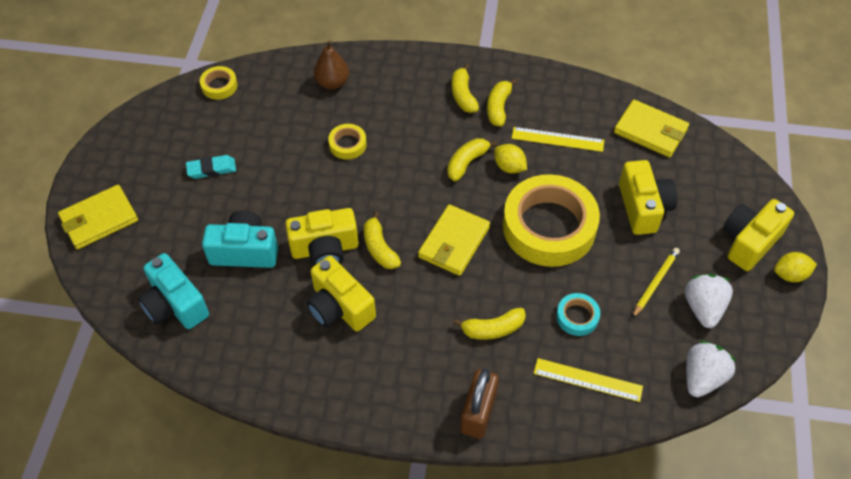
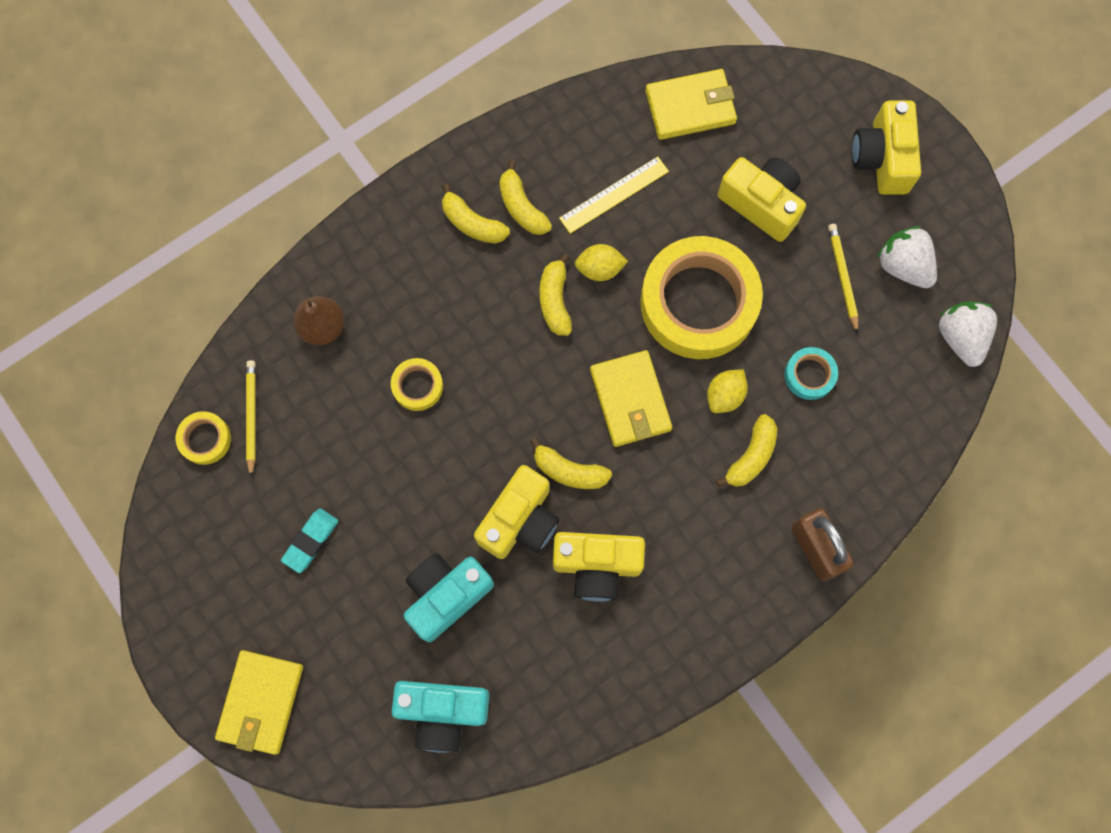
camera: 45 degrees left, 20 degrees up
(252, 93) = (251, 416): none -> yellow pencil
(587, 380) = (874, 429): yellow ruler -> none
(790, 275) = (943, 163): yellow lemon -> yellow lemon (725, 395)

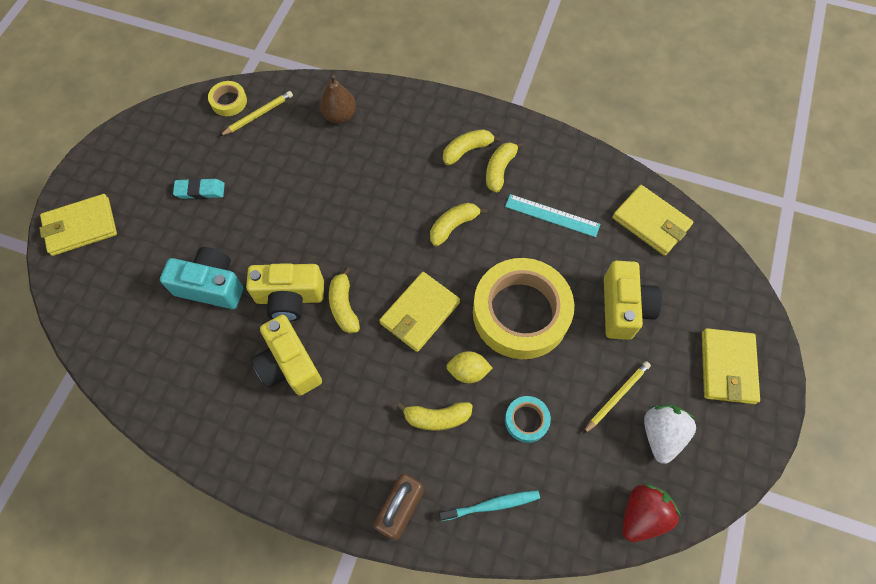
camera: 55 degrees right, 10 degrees down
(417, 386) = (339, 186): yellow tape -> none
(442, 711) = (130, 332): turquoise camera -> none
(472, 223) = (467, 150): yellow banana -> yellow banana turned 60 degrees clockwise
(599, 269) = (495, 238): yellow lemon -> none
(614, 195) = (552, 215): yellow ruler -> turquoise ruler
(866, 462) = (492, 505): none -> turquoise toothbrush
(882, 158) = (727, 367): yellow camera -> yellow wallet
(961, 337) = (642, 515): white strawberry -> red strawberry

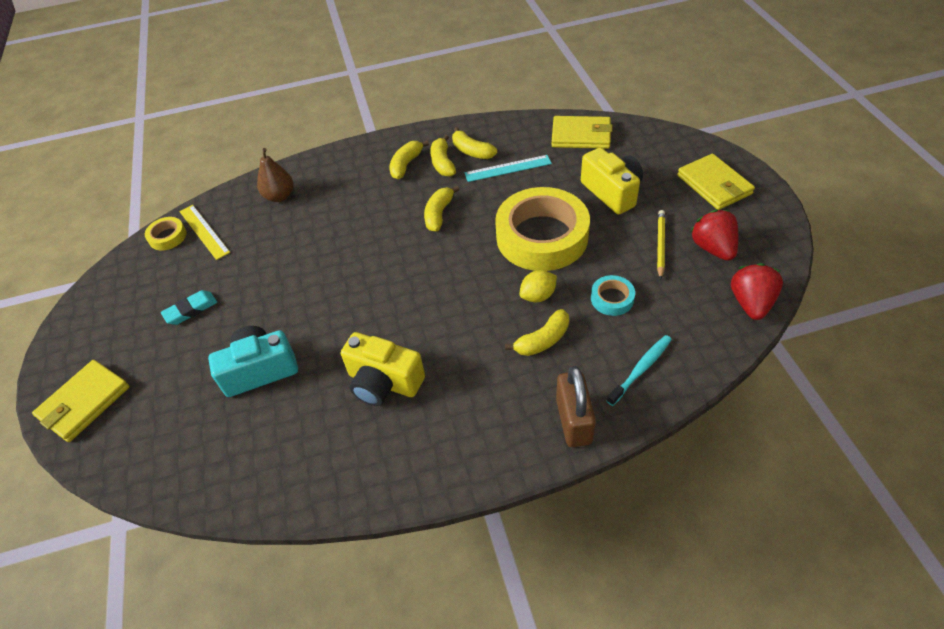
camera: 30 degrees left, 15 degrees down
(258, 115) = (204, 231): yellow pencil -> yellow ruler
(290, 298) = (342, 336): yellow camera -> none
(344, 306) = (396, 314): yellow banana -> yellow banana (472, 151)
(419, 313) = (463, 282): yellow wallet -> none
(661, 435) = (713, 248): white strawberry -> red strawberry

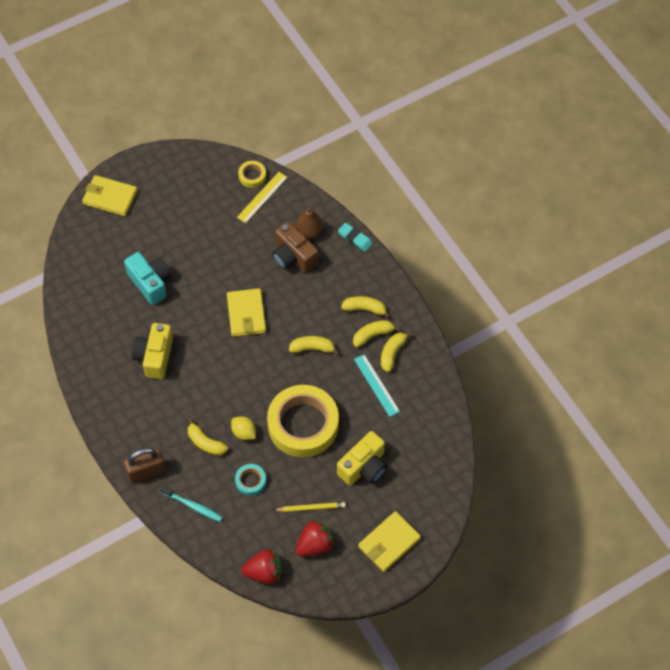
camera: 70 degrees right, 10 degrees up
(191, 310) = (190, 222): turquoise eraser -> turquoise eraser (355, 239)
(305, 214) = (293, 257): none -> brown camera
(581, 135) = (432, 433): yellow wallet -> yellow wallet (246, 314)

